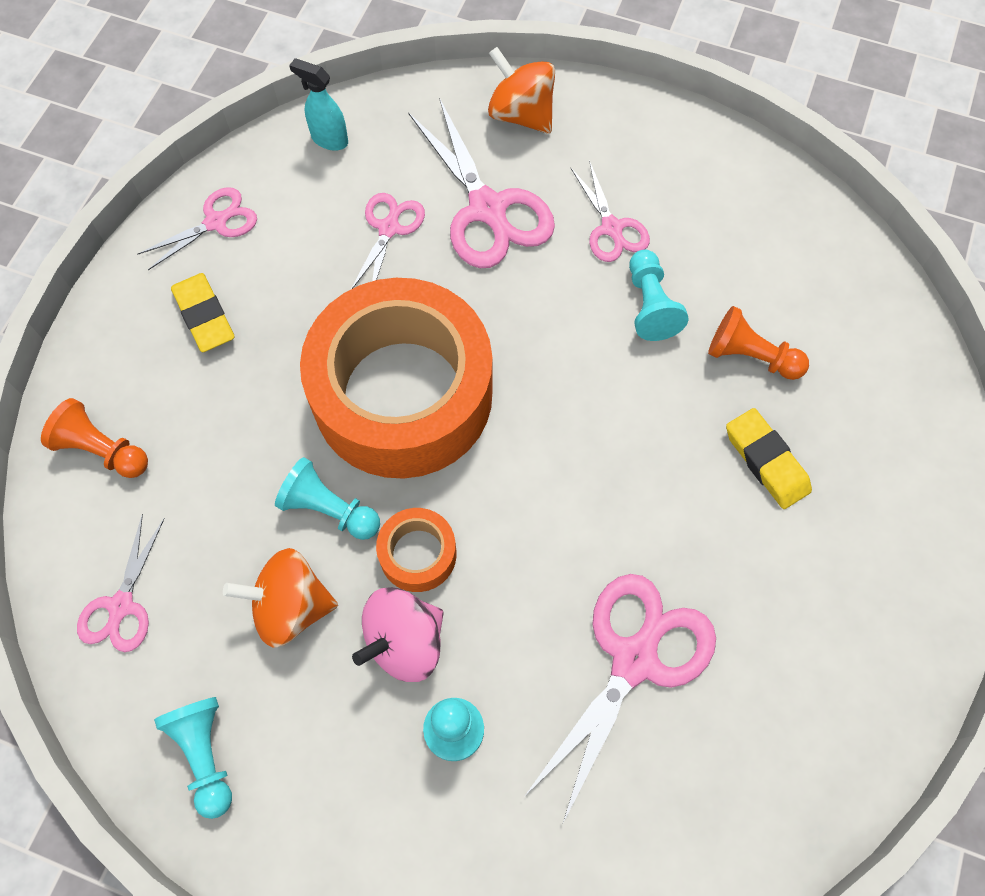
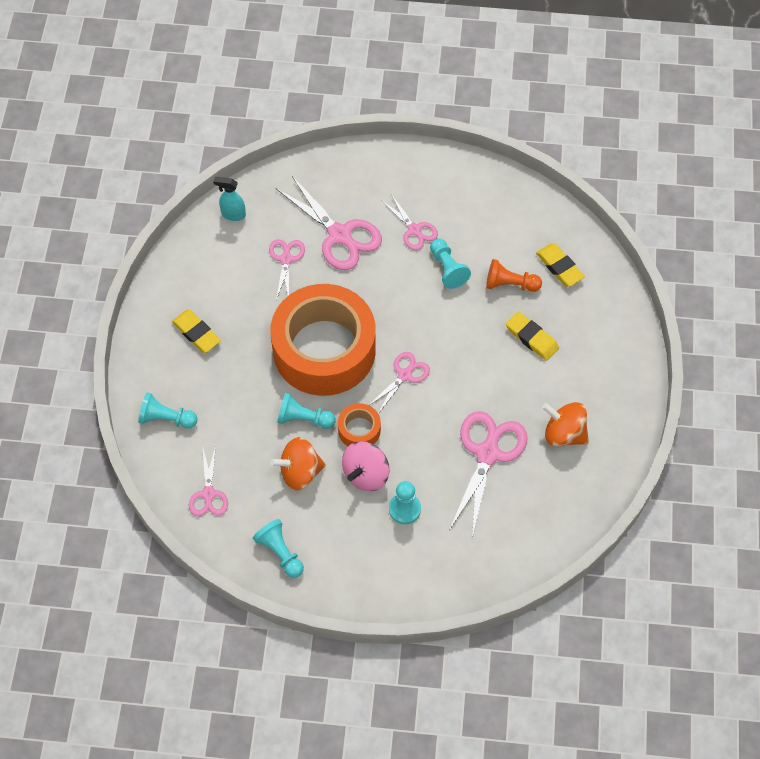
camera: 15 degrees left, 5 degrees down
(102, 450) = (166, 418): orange pawn -> turquoise pawn
(216, 222) = (183, 278): pink scissors -> pink scissors (404, 375)
(521, 114) = (342, 174): orange spinning top -> orange spinning top (564, 433)
(844, 347) = (559, 267): none -> yellow eraser

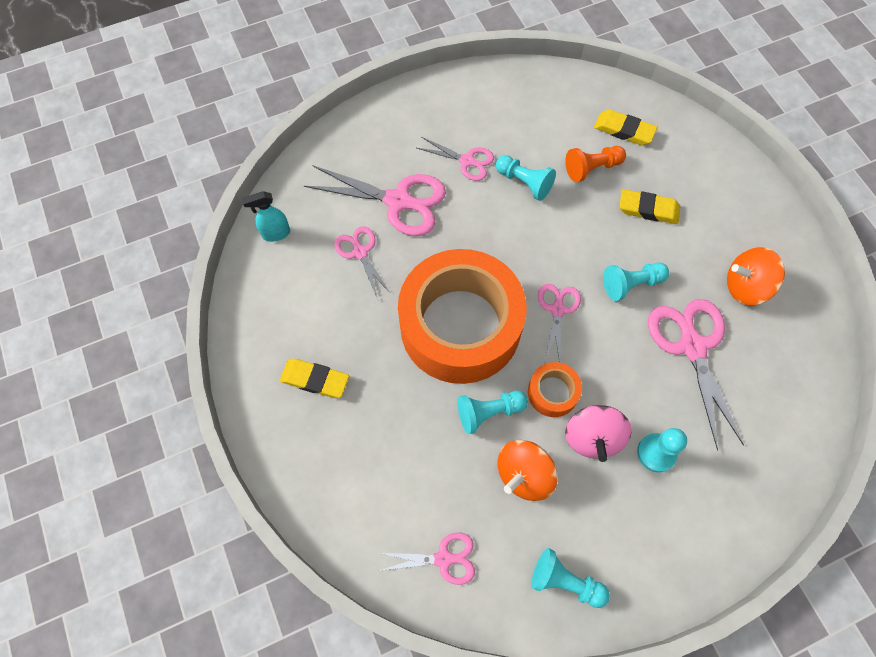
camera: 30 degrees left, 5 degrees up
(166, 418) = (341, 496): turquoise pawn -> turquoise pawn (631, 284)
(208, 494) = (443, 559): pink scissors -> pink scissors turned 60 degrees counterclockwise

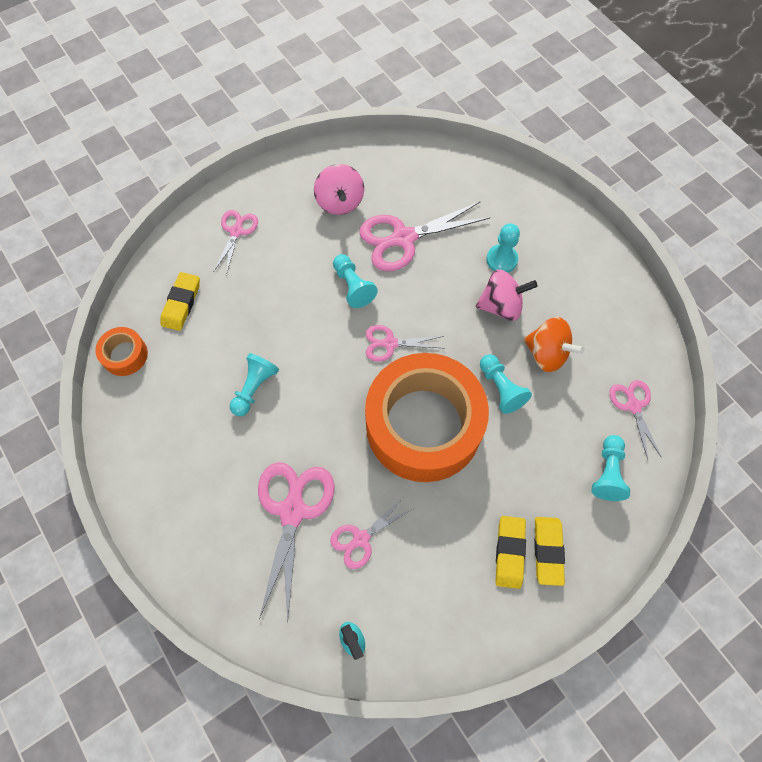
camera: 100 degrees left, 0 degrees up
(467, 161) = (233, 448): pink scissors -> pink scissors (236, 231)
(552, 392) = (470, 339): orange tape -> orange tape (125, 355)
(565, 581) = (620, 315): turquoise pawn -> turquoise pawn (607, 473)
(592, 168) = (230, 328): orange pawn -> none
(648, 209) = (272, 277): yellow eraser -> yellow eraser (547, 551)
(745, 287) = (340, 202): orange spinning top -> pink spinning top

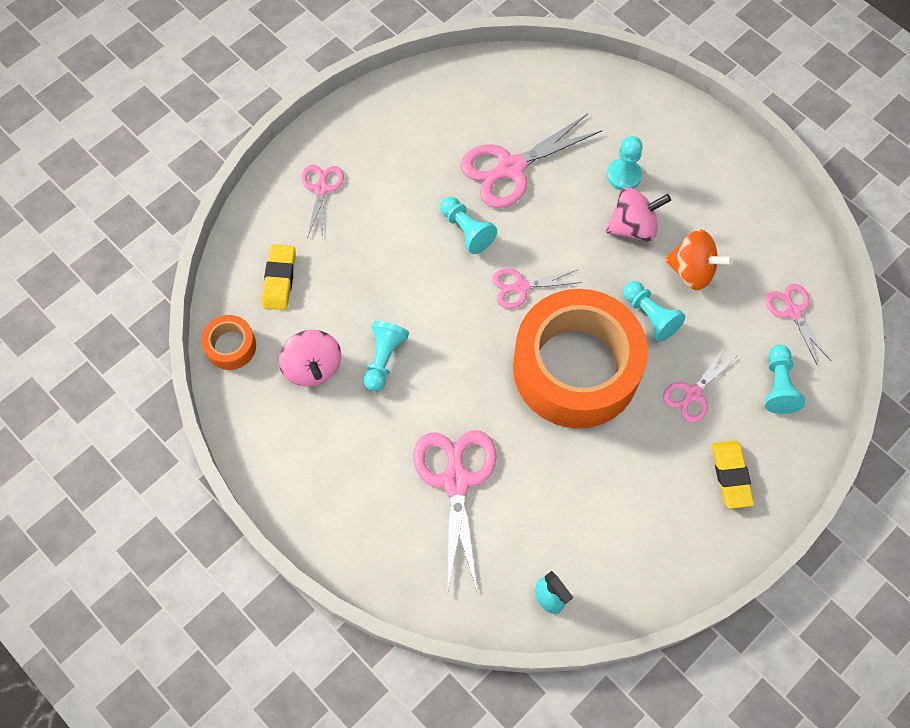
camera: 10 degrees left, 0 degrees up
(340, 202) = (430, 137): pink spinning top -> pink spinning top (313, 367)
(361, 539) = (534, 496): pink scissors -> pink scissors (693, 393)
(509, 552) = (692, 484): yellow eraser -> none

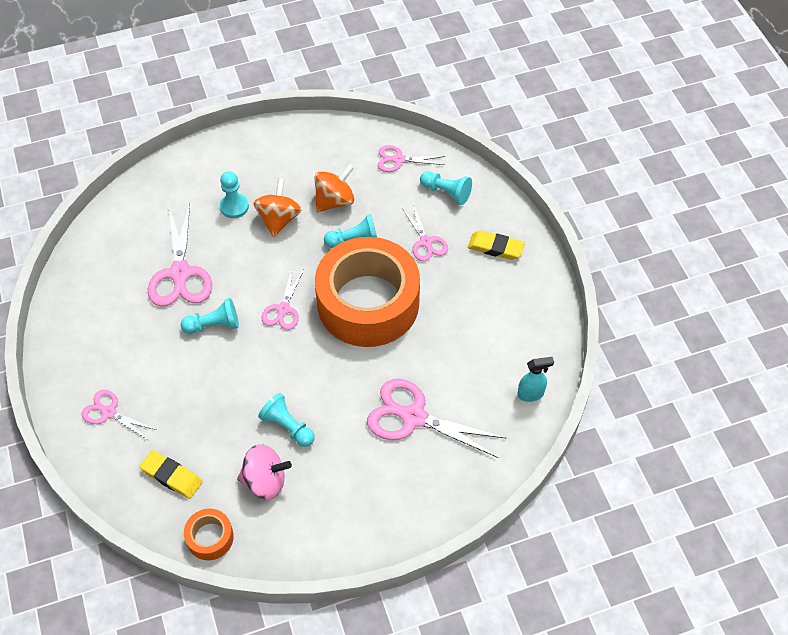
camera: 65 degrees left, 10 degrees down
(633, 227) = (279, 219): pink spinning top -> orange spinning top

